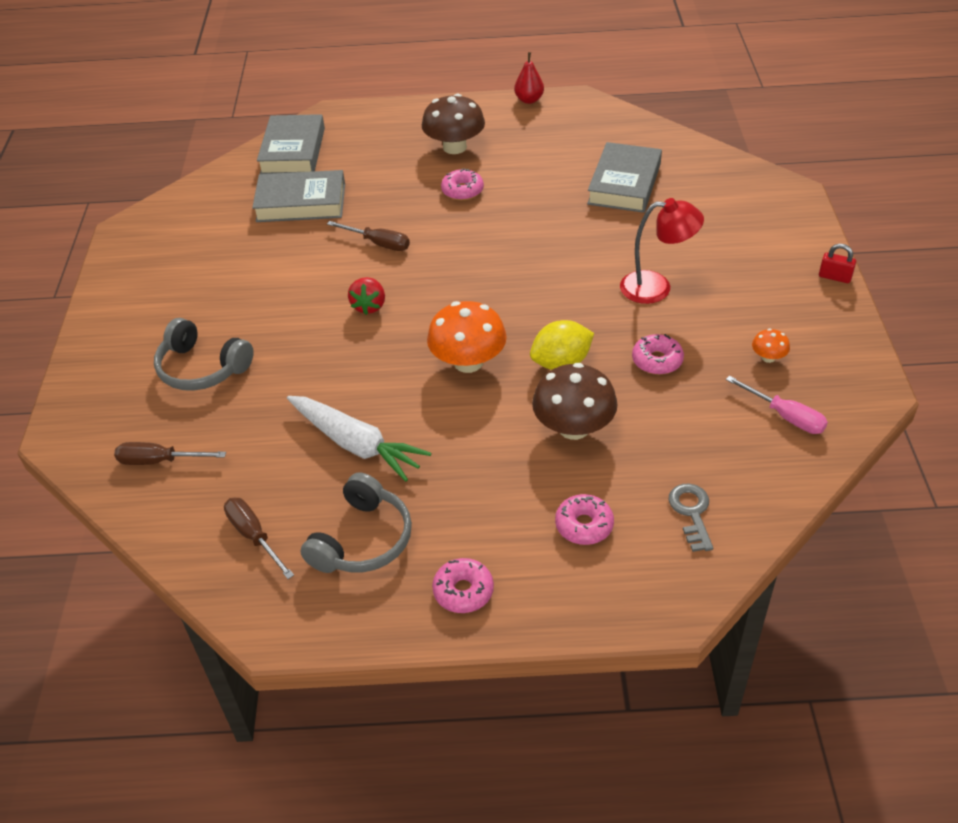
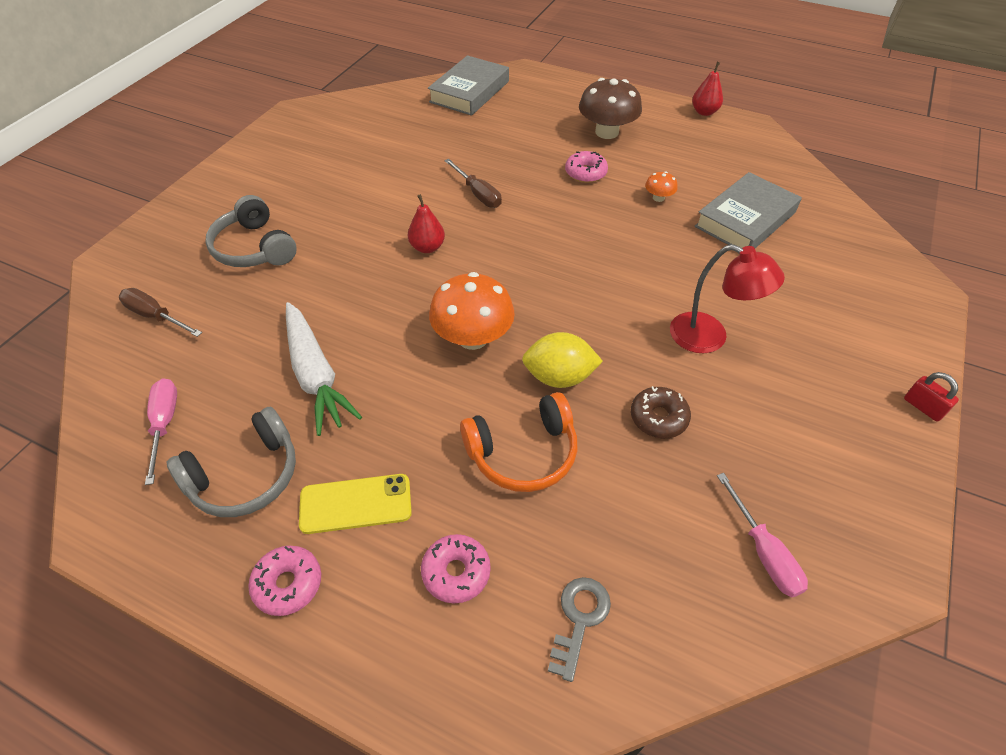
camera: 25 degrees right, 5 degrees up
(254, 536) = (164, 424): brown screwdriver -> pink screwdriver
(301, 203) = (442, 136): grey book -> none
(369, 306) = (427, 247): red strawberry -> red pear
(471, 518) = (356, 504): none -> yellow phone
(573, 427) = (523, 453): brown mushroom -> orange headphones
(657, 360) = (658, 418): pink donut -> brown donut
(768, 357) = (786, 469): orange mushroom -> orange mushroom (658, 198)

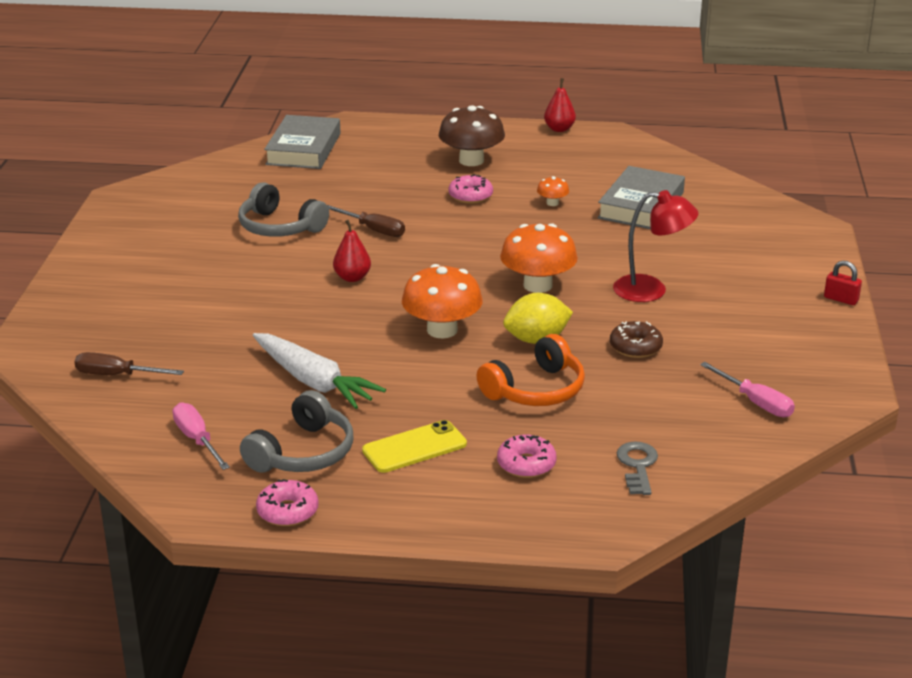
camera: 20 degrees left, 20 degrees down
(254, 248) = (173, 310): grey headphones -> grey headphones (279, 227)
(288, 584) = (393, 500): pink donut -> pink donut (287, 511)
(595, 300) = (537, 285): none -> orange mushroom

